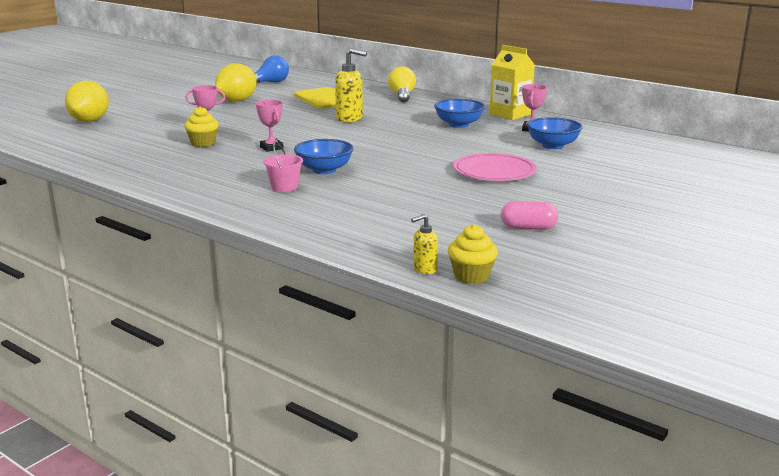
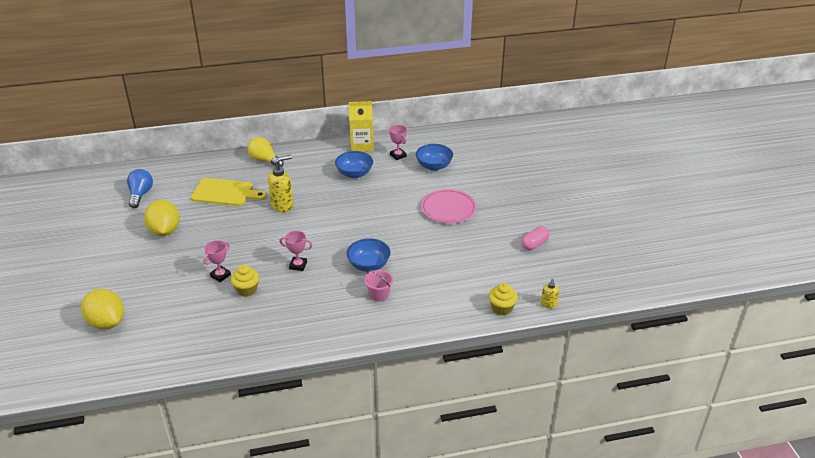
camera: 50 degrees left, 15 degrees up
(471, 276) = (570, 294): yellow cupcake -> yellow cupcake (501, 308)

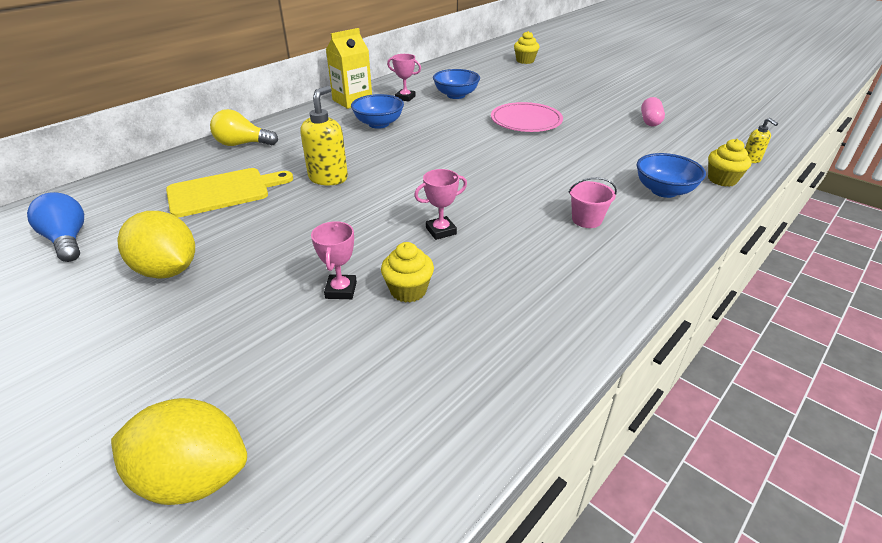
camera: 35 degrees left, 0 degrees up
(369, 265) = (527, 196): blue bowl -> blue bowl (664, 191)
(534, 148) = (525, 61): none -> yellow cupcake

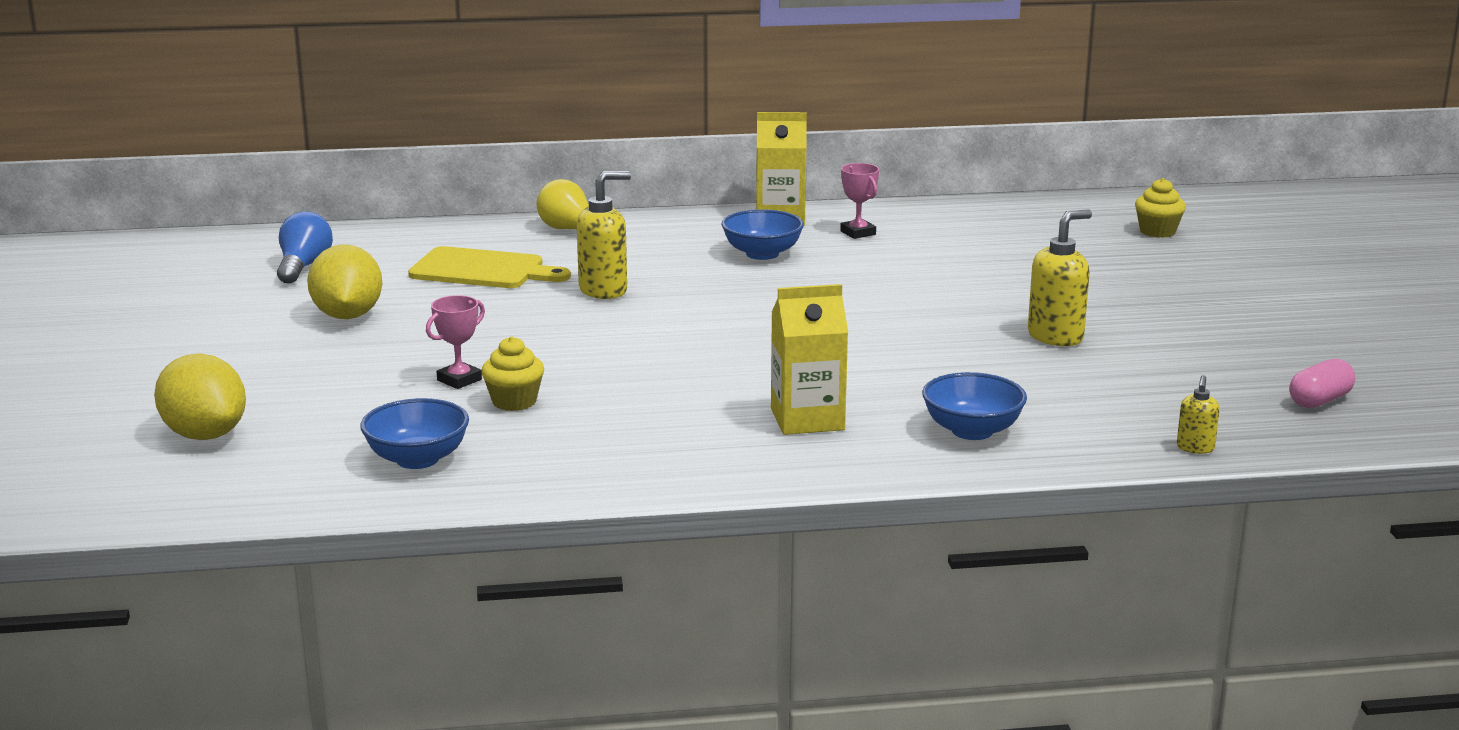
camera: 40 degrees right, 15 degrees down
(441, 231) = (630, 372): pink trophy -> none
(456, 95) = (936, 249): blue bowl -> blue bowl (417, 459)
(526, 121) = (966, 307): pink plate -> none
(586, 220) = (807, 419): pink bucket -> yellow carton
(590, 123) = (1056, 337): none -> yellow soap dispenser
(650, 121) = (1160, 362): pink capsule -> pink capsule (1319, 401)
(722, 180) = (1086, 449): yellow cupcake -> none

